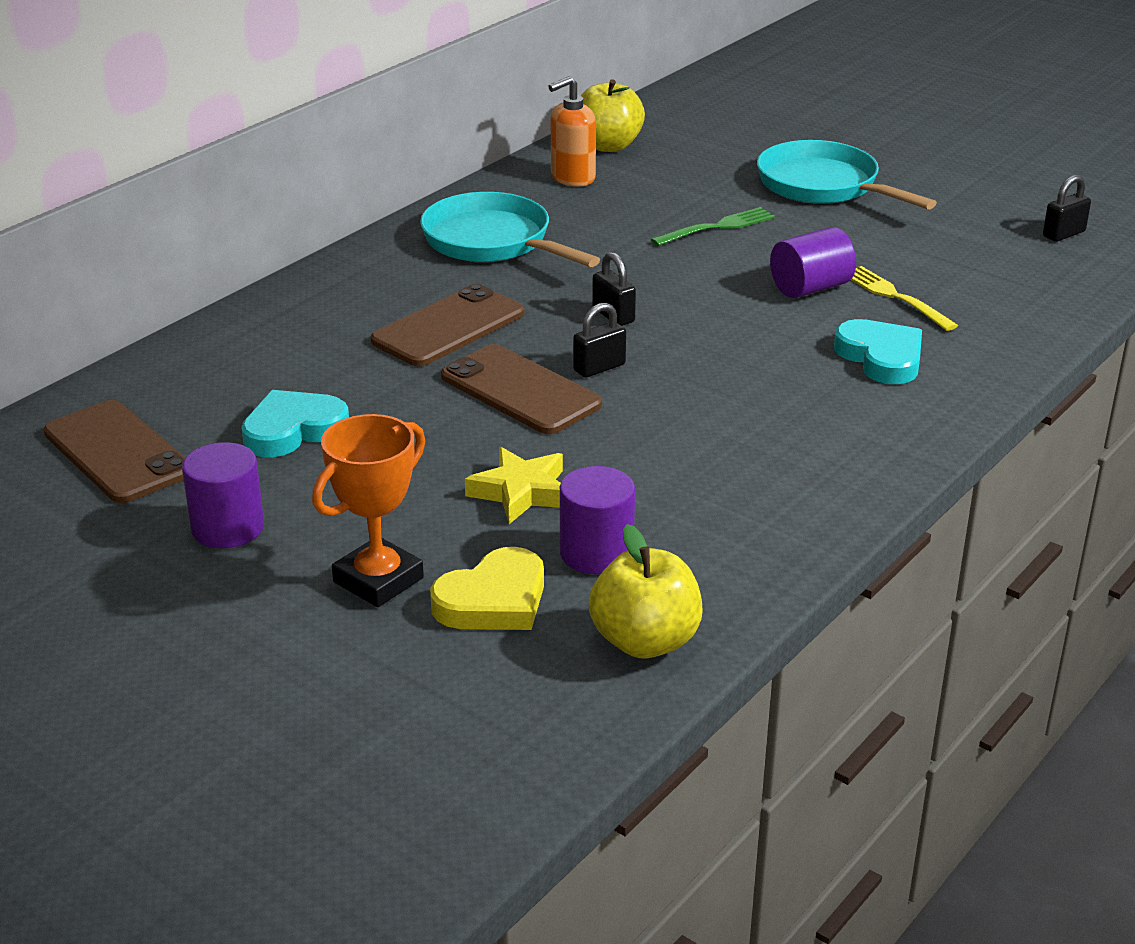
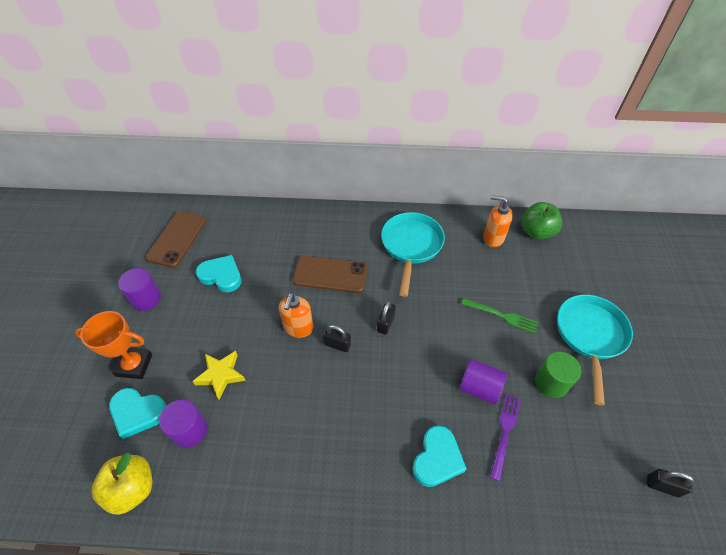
camera: 55 degrees right, 20 degrees up
(493, 600) = (138, 412): yellow heart -> turquoise heart
(520, 390) = (298, 328): brown phone -> orange soap dispenser
(608, 146) = (536, 232): yellow apple -> green apple
(860, 239) = (551, 382): none -> green cylinder
(895, 297) = (505, 432): yellow fork -> purple fork

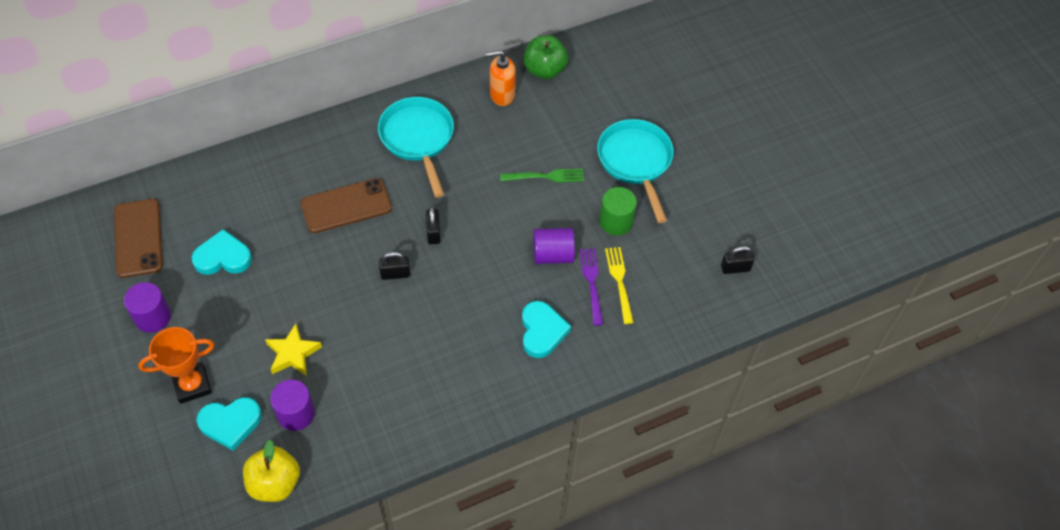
camera: 30 degrees left, 5 degrees up
(298, 328) = (345, 275): orange soap dispenser -> none
(533, 444) = (619, 282): none -> yellow fork

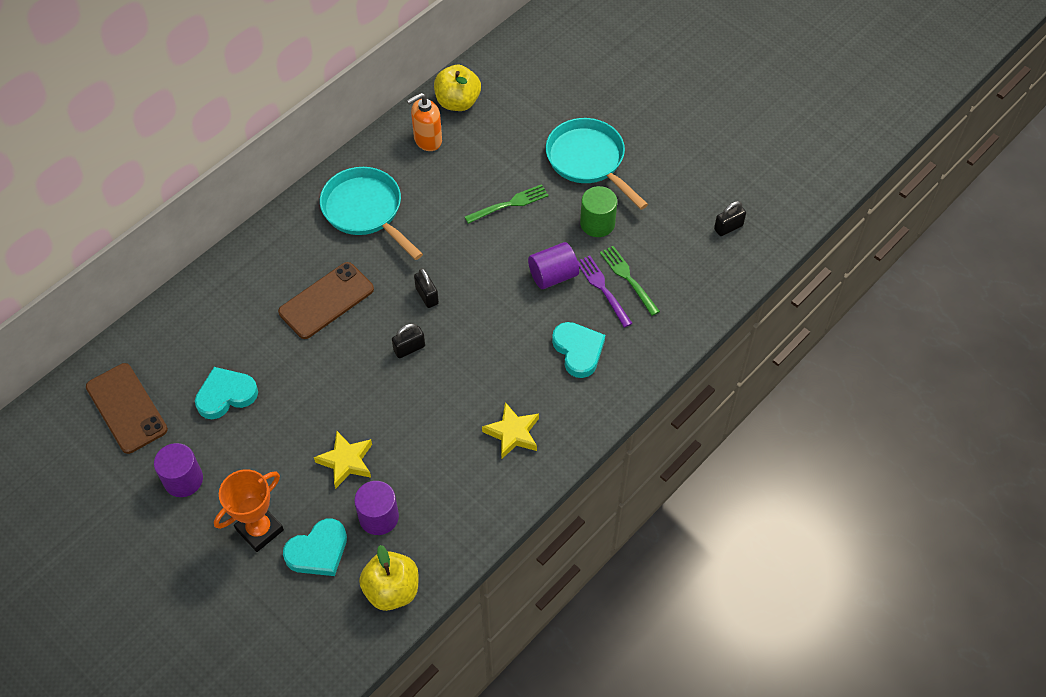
camera: 20 degrees left, 0 degrees up
(447, 384) = (513, 433): none -> yellow star
(544, 70) = (457, 102): green apple -> yellow apple
(619, 282) = (628, 278): yellow fork -> green fork

